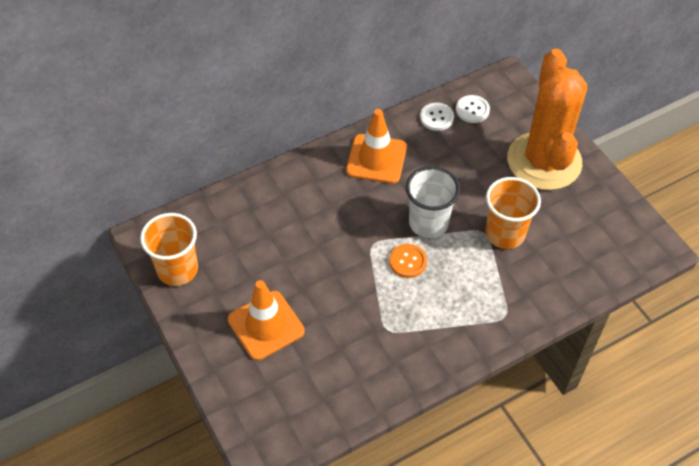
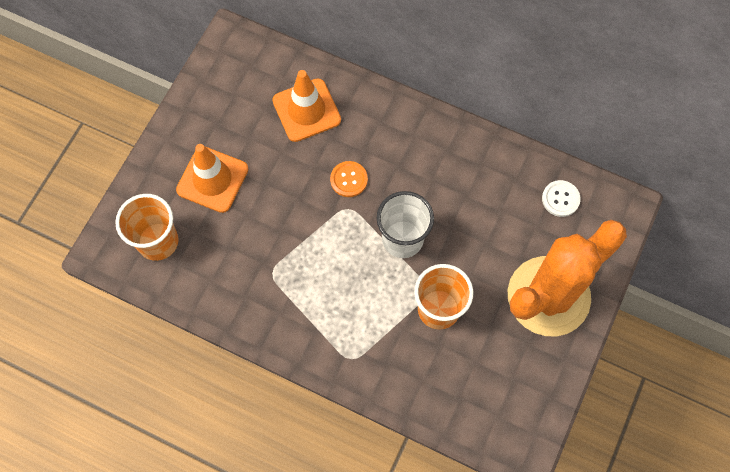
camera: 55 degrees right, 15 degrees up
(177, 270) = (218, 82): orange cup -> orange cup (158, 241)
(376, 159) = (439, 154): orange traffic cone -> orange traffic cone (306, 110)
(408, 261) = (350, 247): orange button -> orange button (349, 179)
(436, 117) = (526, 174): white button -> none

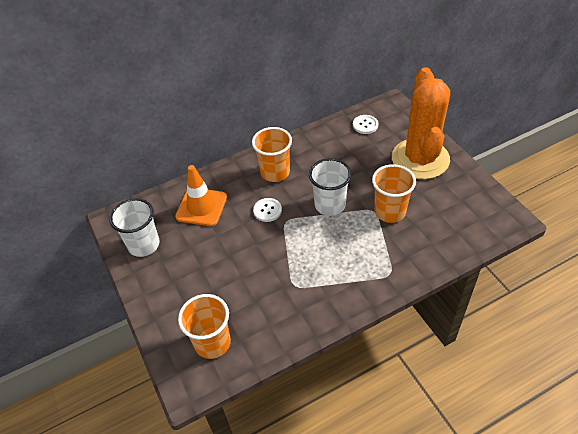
camera: 50 degrees left, 20 degrees down
(212, 179) = (198, 283): orange traffic cone -> none
(221, 93) = (144, 245): none -> white cup
(349, 179) = (267, 210): orange button -> white button
(409, 149) = (275, 172): none -> orange cup

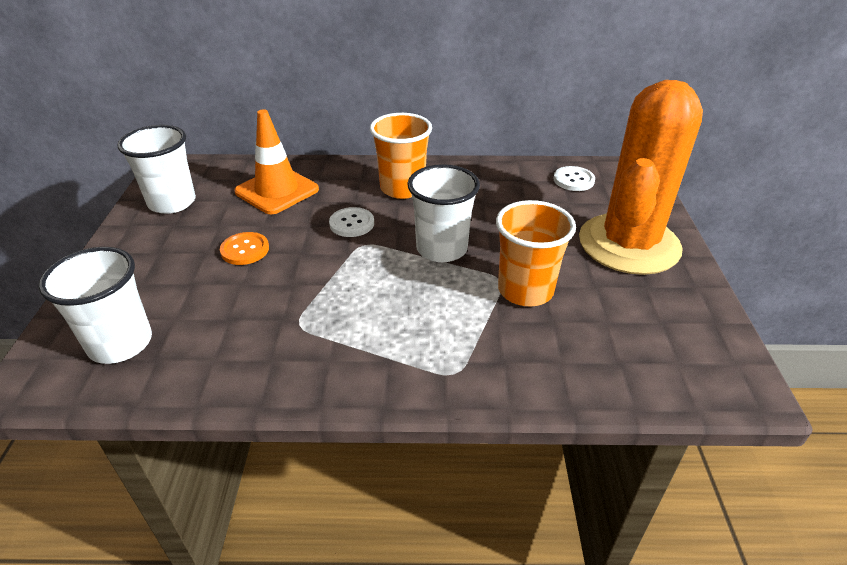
camera: 25 degrees right, 10 degrees down
(212, 343) = (120, 343): orange cup -> white cup
(223, 256) = (245, 250): none -> orange button

